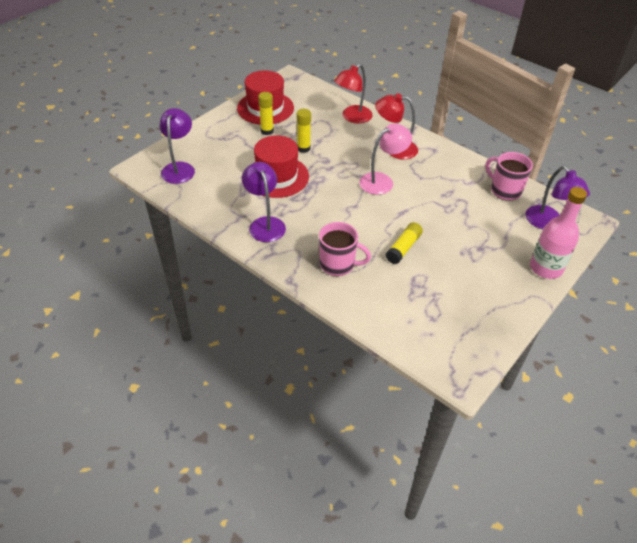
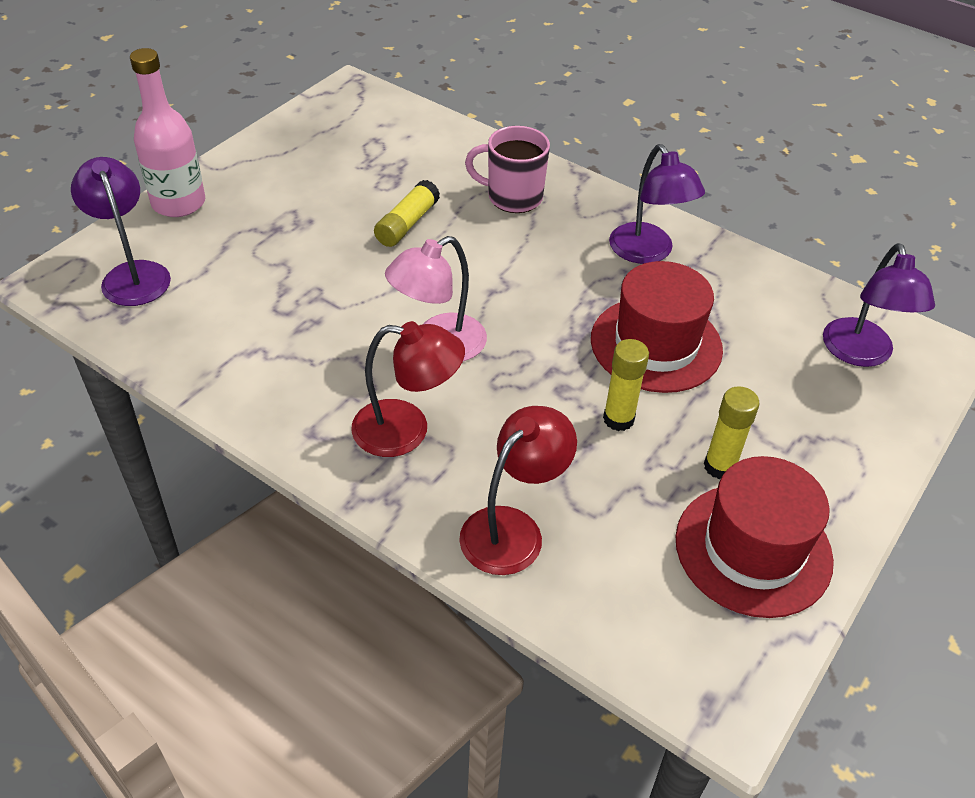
camera: 175 degrees right, 0 degrees up
(504, 190) = (186, 336): pink mug -> none

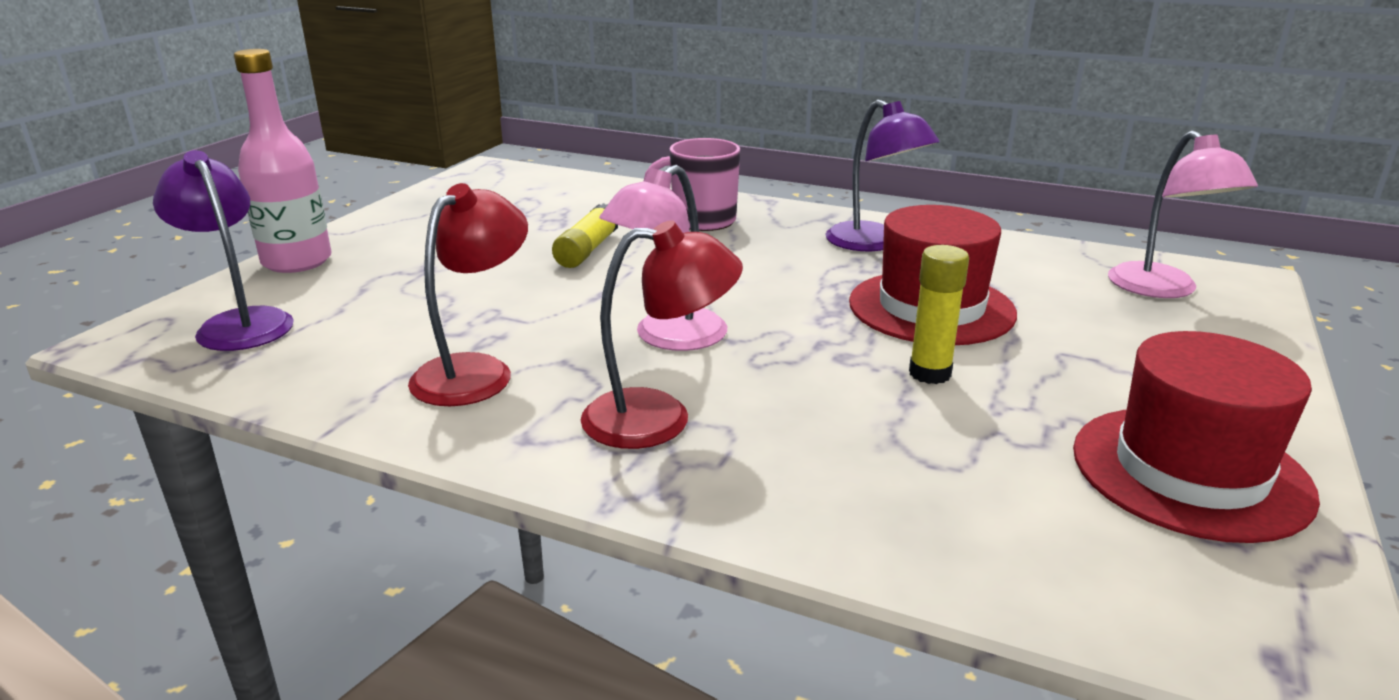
camera: 10 degrees left, 20 degrees down
(513, 529) = (857, 498): red lamp -> red lamp (476, 371)
(719, 466) = (1084, 399): yellow glue stick -> none
(860, 354) = (1162, 289): purple lamp -> pink lamp

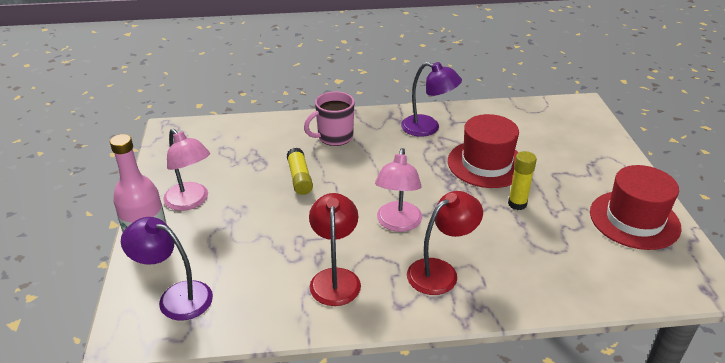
camera: 30 degrees left, 10 degrees up
(1162, 289) = (561, 121): pink lamp -> pink lamp (191, 201)

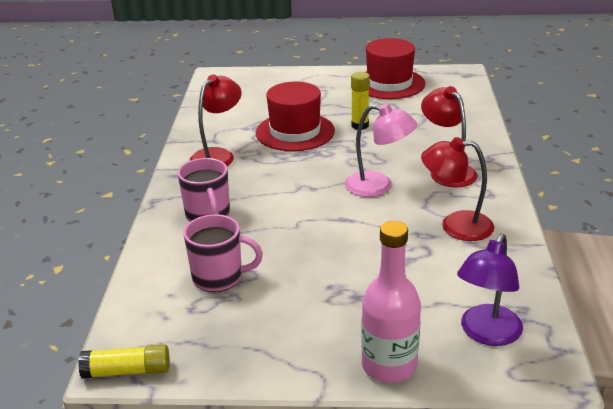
camera: 80 degrees left, 5 degrees down
(191, 201) = (311, 332): pink lamp -> none
(256, 153) = (219, 277): none -> pink mug
(299, 178) = (284, 243): yellow glue stick -> yellow glue stick (127, 371)
(428, 128) = (218, 155): purple lamp -> red lamp

